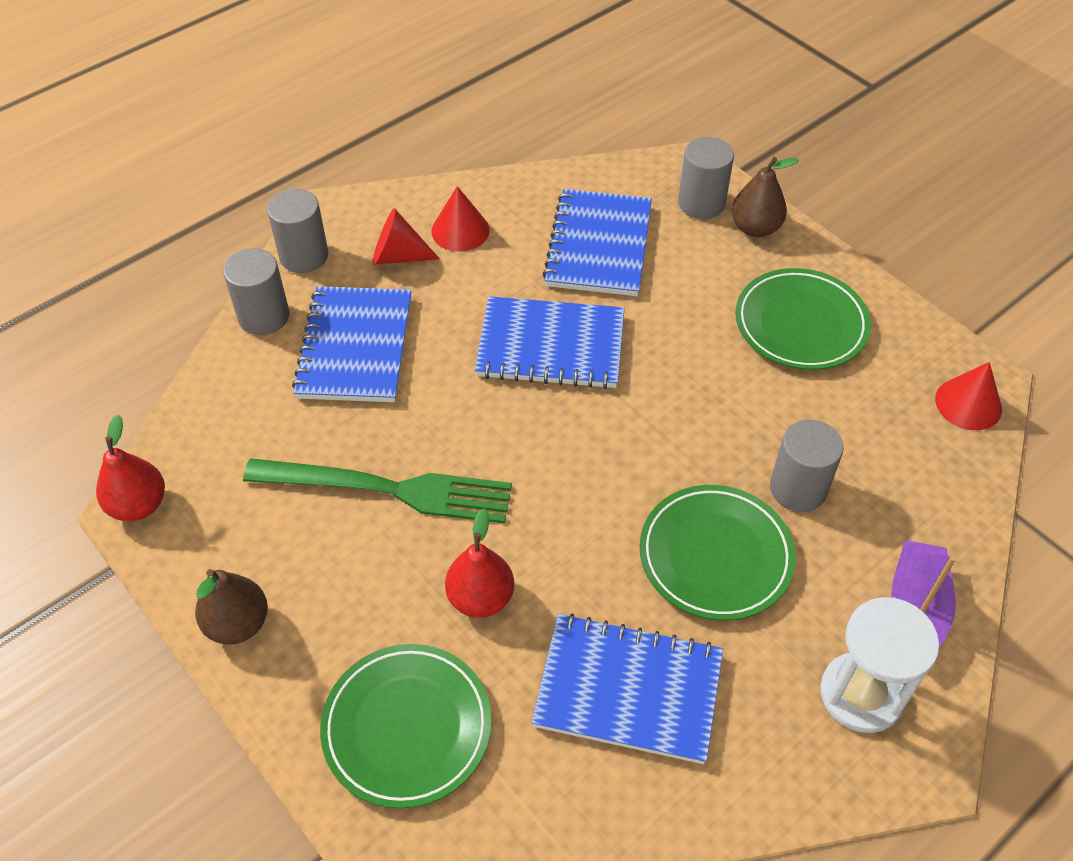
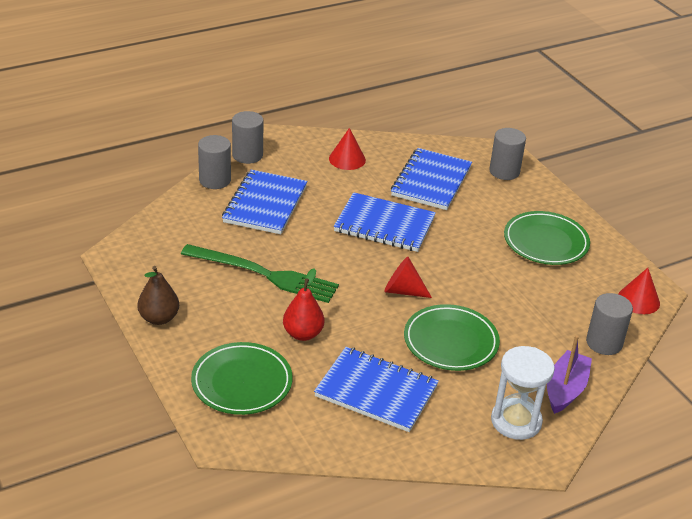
camera: 10 degrees right, 15 degrees down
(138, 505) = (117, 254): red pear -> none
(398, 256) = (305, 165): red cone -> red cone (403, 290)
(755, 228) = (534, 190): brown pear -> none
(798, 488) = (513, 320): grey cylinder -> grey cylinder (604, 343)

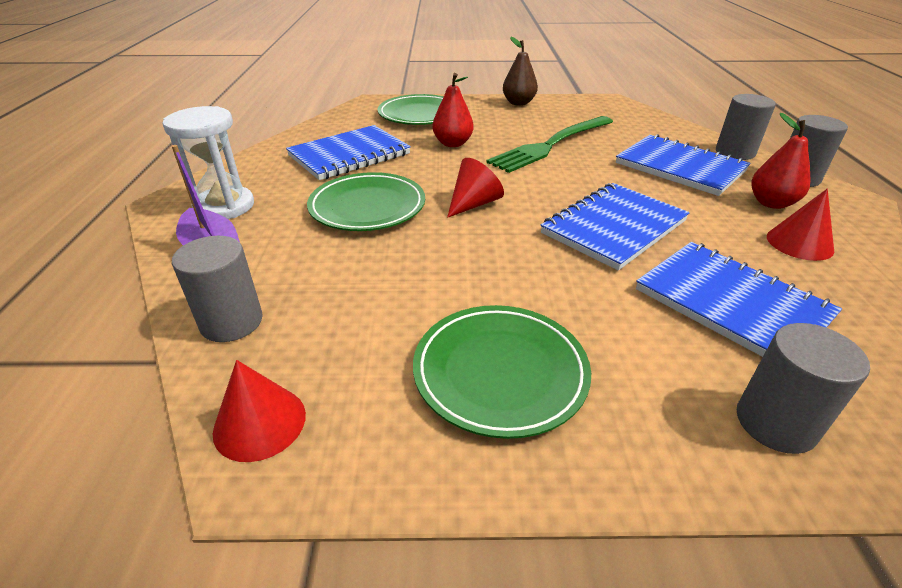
camera: 120 degrees right, 0 degrees up
(299, 167) = (771, 203): none -> red pear

